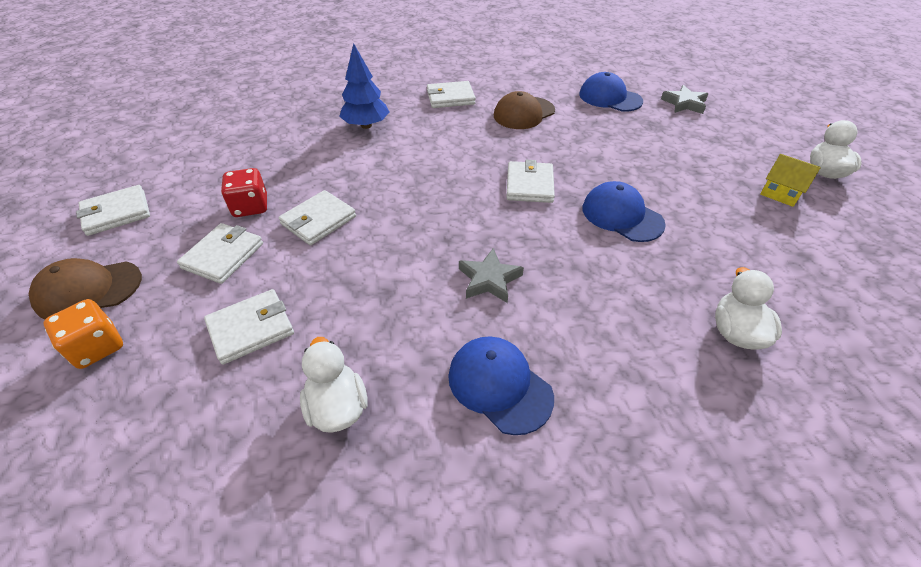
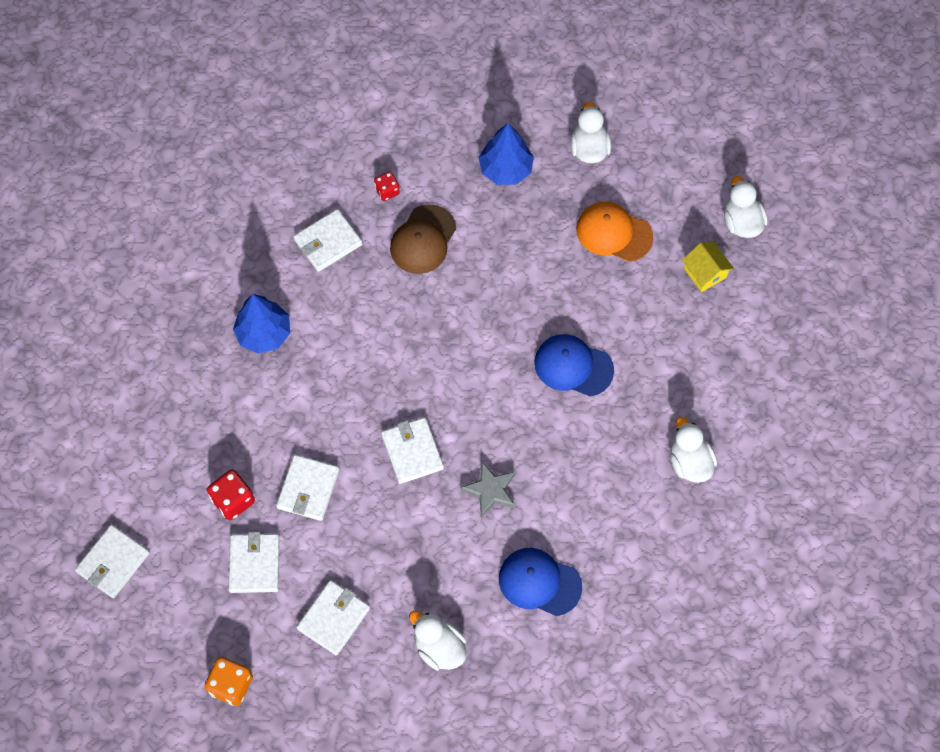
camera: 25 degrees left, 20 degrees up
(88, 290) = (173, 645): brown cap -> none
(511, 87) = (387, 191): none -> red dice
(529, 185) = (476, 358): white wallet -> white wallet (412, 452)
(610, 98) = (506, 169): blue cap -> blue tree
(684, 103) = (589, 149): grey star -> white duck
(692, 148) = (614, 233): none -> orange cap
(780, 193) = (705, 273): yellow house -> yellow house turned 45 degrees clockwise

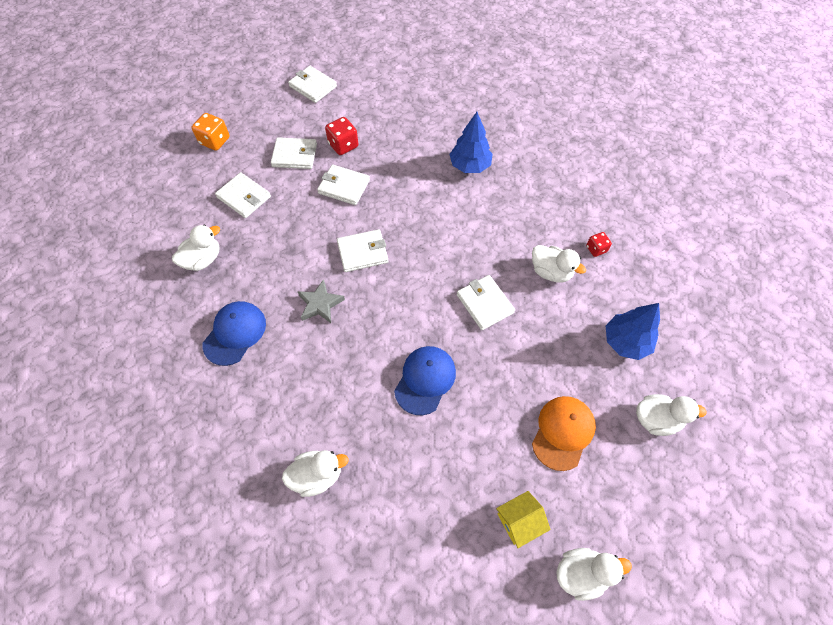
camera: 95 degrees right, 5 degrees down
(328, 242) = (546, 207): white wallet -> white wallet (484, 304)
(423, 240) = (551, 272): brown cap -> white duck

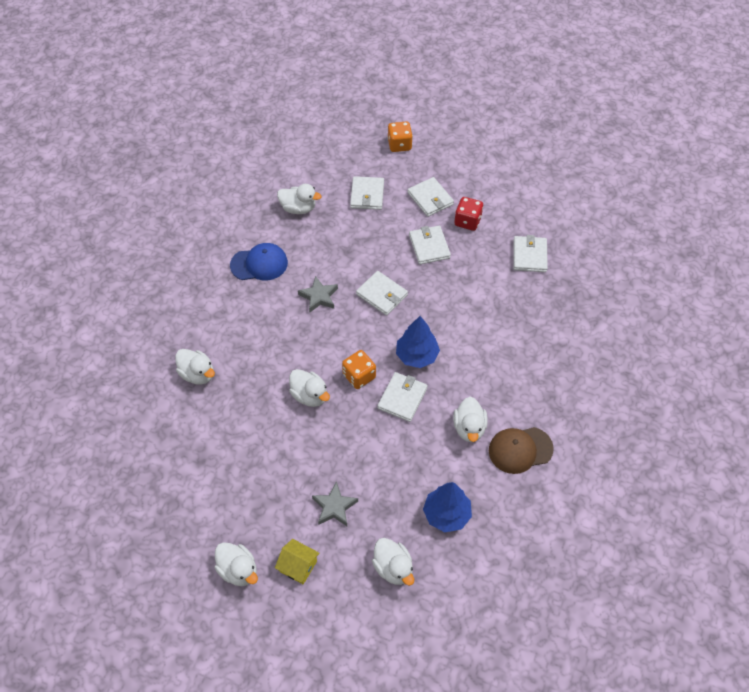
camera: 55 degrees right, 5 degrees down
(313, 86) = (507, 165): white wallet -> white wallet (529, 256)
(425, 380) = (309, 395): blue cap -> white duck
(435, 324) = (359, 376): none -> orange dice
(469, 166) = (525, 315): blue tree -> blue tree (416, 355)
(519, 521) = (248, 512): yellow house -> yellow house (298, 566)
(563, 432) = (334, 507): orange cap -> grey star
(596, 249) = (520, 450): red dice -> brown cap

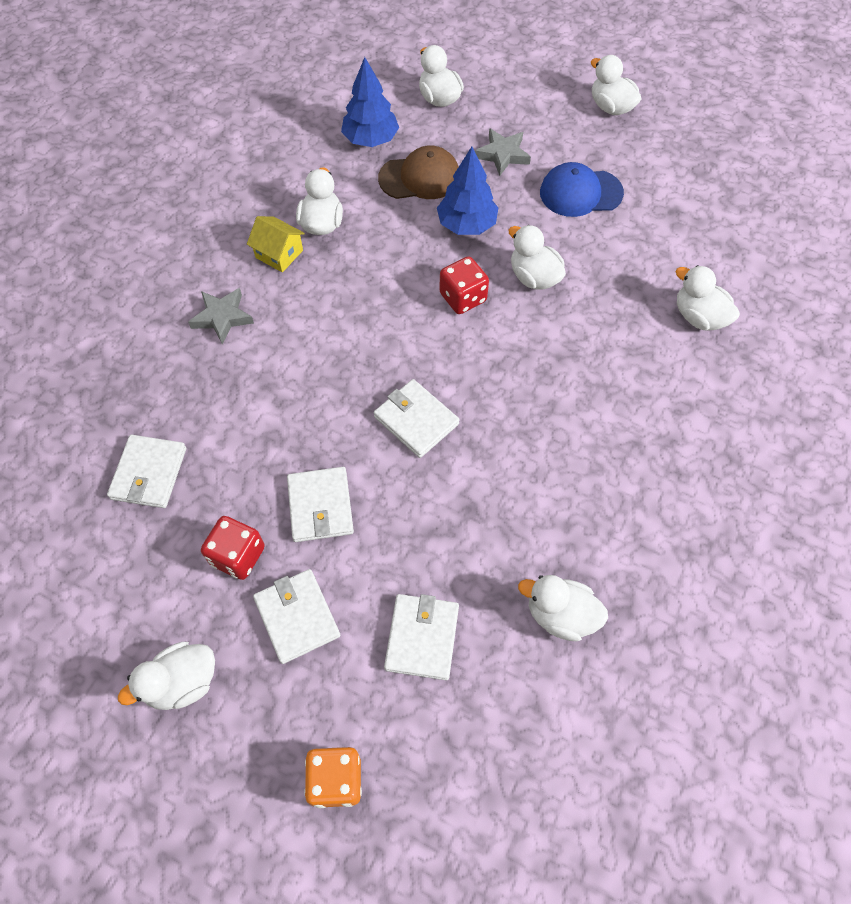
camera: 175 degrees left, 5 degrees up
(259, 264) = (626, 494): blue cap -> blue cap (580, 193)
(298, 566) = (544, 106): yellow house -> yellow house (279, 254)
(319, 297) = (520, 425): grey star -> grey star (222, 317)
(359, 376) = (463, 298): orange dice -> red dice
(402, 398) = (405, 265): white wallet -> none
(416, 355) = (375, 320): blue tree -> blue tree (467, 225)
(478, 171) = (182, 682): none -> white duck
(520, 450) = (263, 196): brown cap -> brown cap (420, 177)

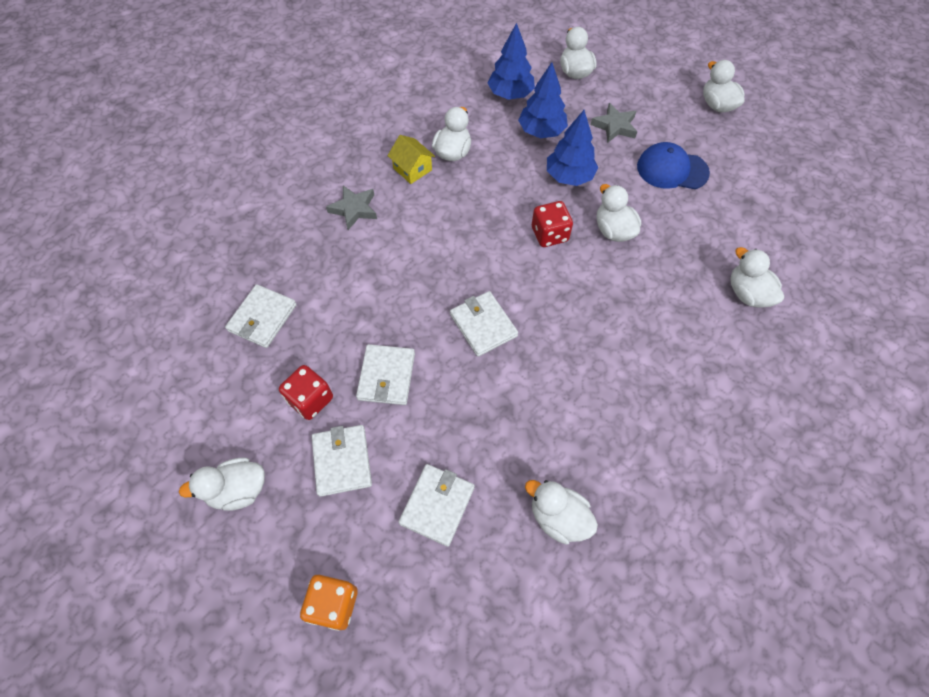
camera: 15 degrees right, 0 degrees up
(420, 177) = (541, 131): brown cap -> blue tree

